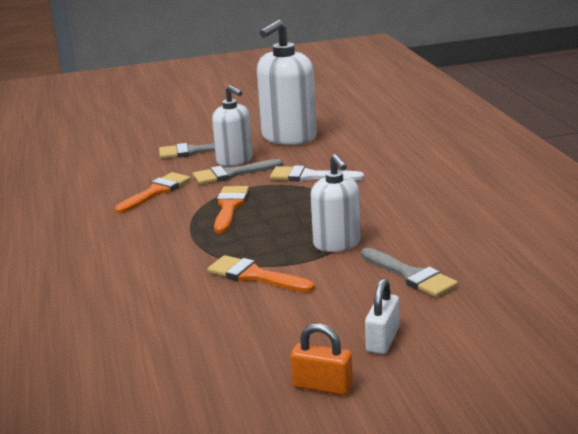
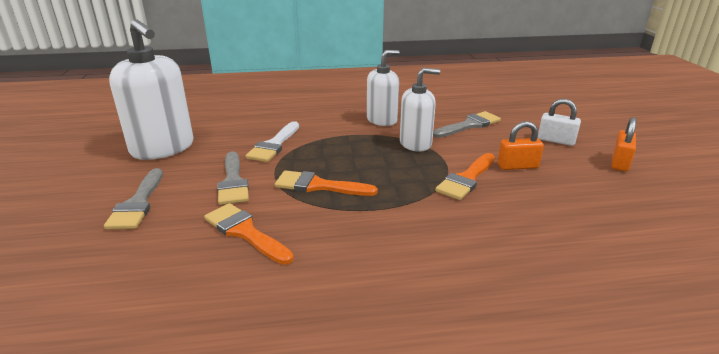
camera: 85 degrees left, 5 degrees up
(234, 160) = (195, 179): white soap dispenser -> white soap dispenser (382, 120)
(292, 307) = (517, 166): none -> orange padlock

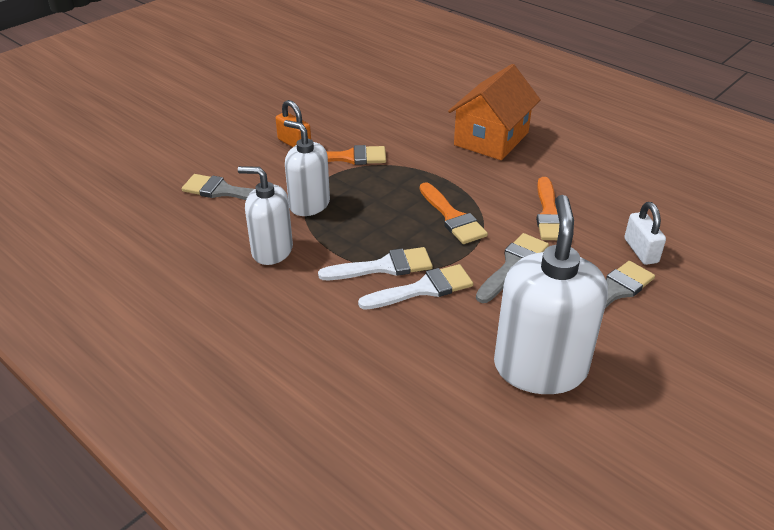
camera: 130 degrees left, 10 degrees up
(313, 142) = (384, 267): none -> white brush
(408, 278) = (491, 139): none -> orange house
(556, 140) = (215, 139): white padlock -> white padlock (640, 251)
(619, 163) = (234, 107): orange padlock -> none

